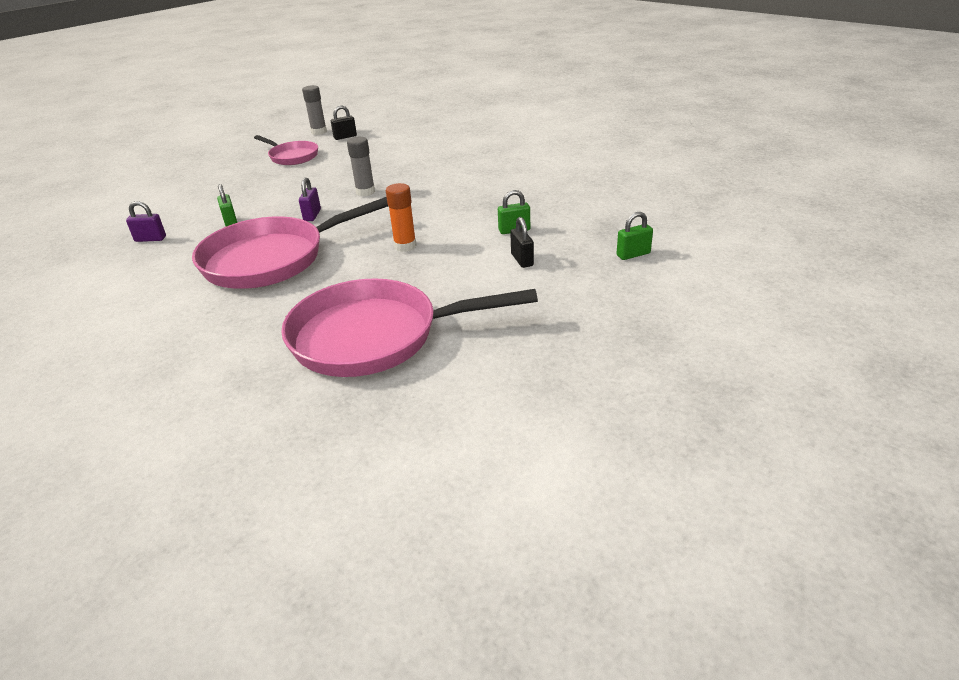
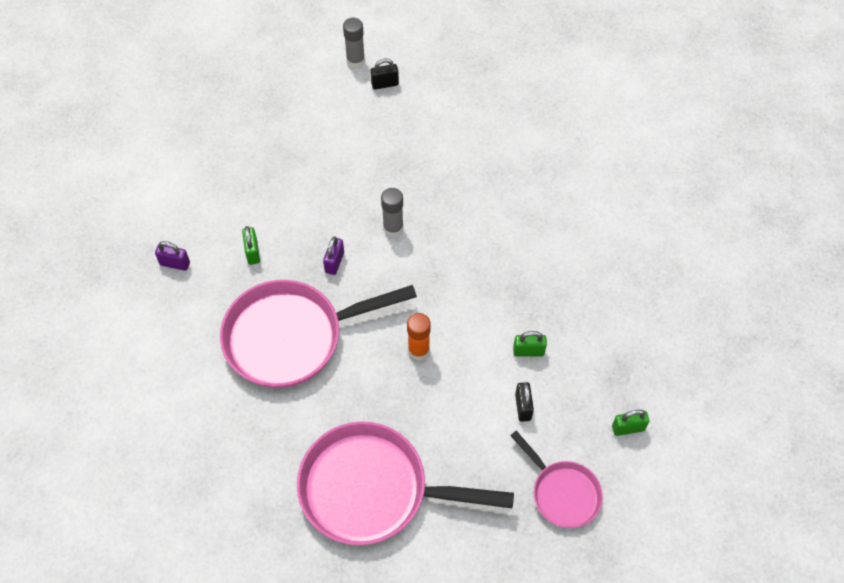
camera: 10 degrees right, 25 degrees up
(292, 156) = (321, 118): pink pan -> pink pan (562, 493)

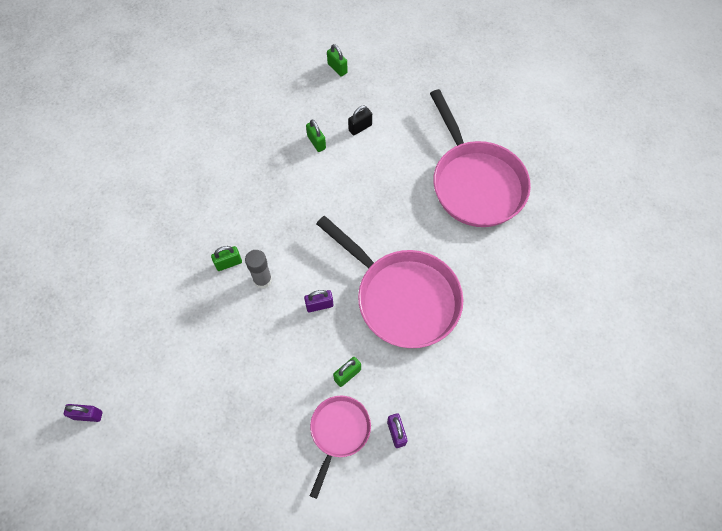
camera: 120 degrees left, 5 degrees up
(355, 61) = (88, 415): grey glue stick -> purple padlock
(385, 84) = (107, 371): black padlock -> none
(418, 350) = (358, 207): orange glue stick -> none
(430, 208) = (228, 263): none -> green padlock
(562, 493) = (403, 84): pink pan -> pink pan (339, 432)

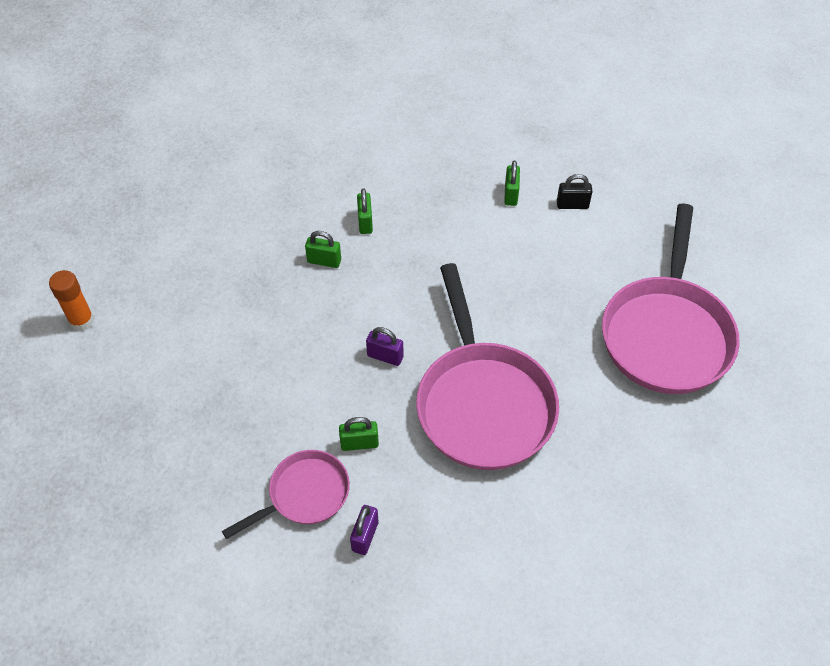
camera: 35 degrees right, 10 degrees down
(88, 415) = (82, 321): purple padlock -> orange glue stick
(262, 280) = (346, 297): grey glue stick -> none
(337, 68) = (593, 133): green padlock -> green padlock (365, 222)

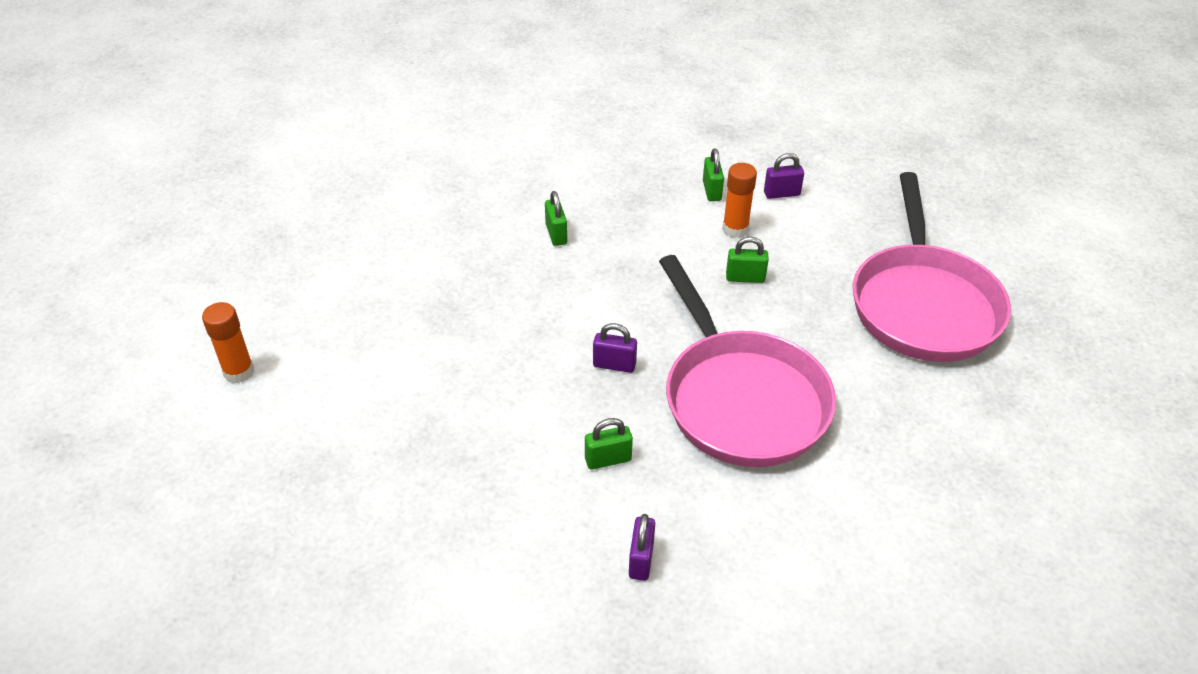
camera: 10 degrees left, 10 degrees down
(304, 495) = (555, 524): pink pan -> none
(324, 261) = (518, 277): green padlock -> green padlock (745, 278)
(521, 236) = (735, 229): none -> orange glue stick
(572, 205) = (781, 193): black padlock -> purple padlock

